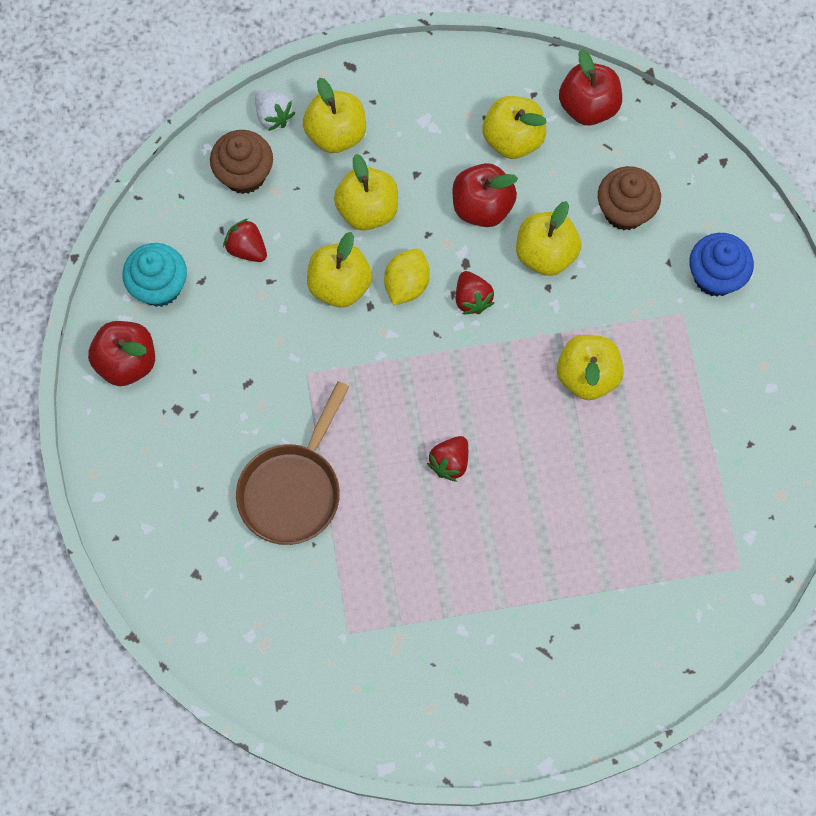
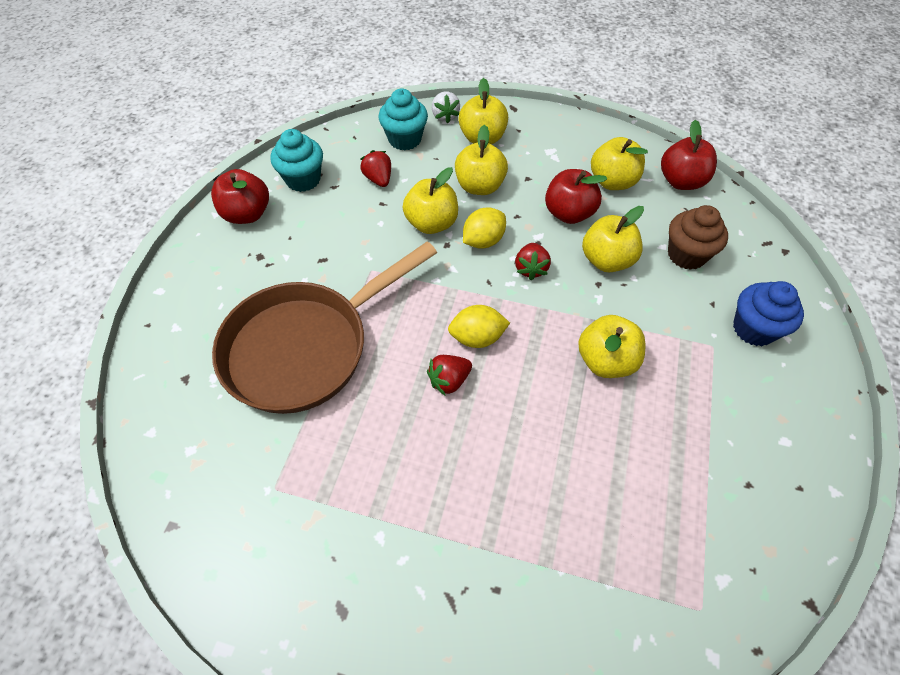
camera: 25 degrees right, 15 degrees down
(244, 174) = (405, 139): brown cupcake -> turquoise cupcake
(293, 489) = (306, 347): brown pan -> brown pan, size x1.51
(455, 404) = (477, 338): none -> yellow lemon

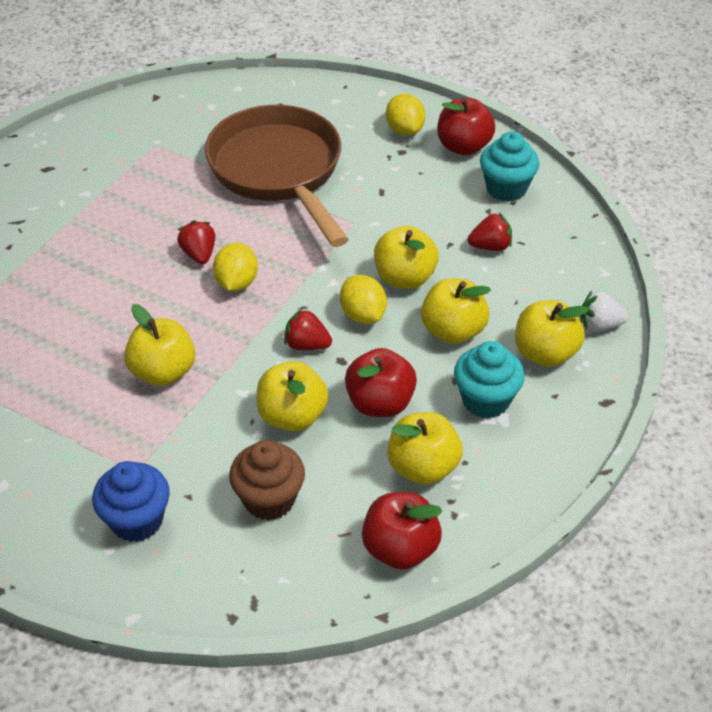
camera: 105 degrees right, 10 degrees down
(225, 260) = (404, 130): none -> yellow lemon
(405, 139) = (558, 279): turquoise cupcake -> turquoise cupcake (485, 400)

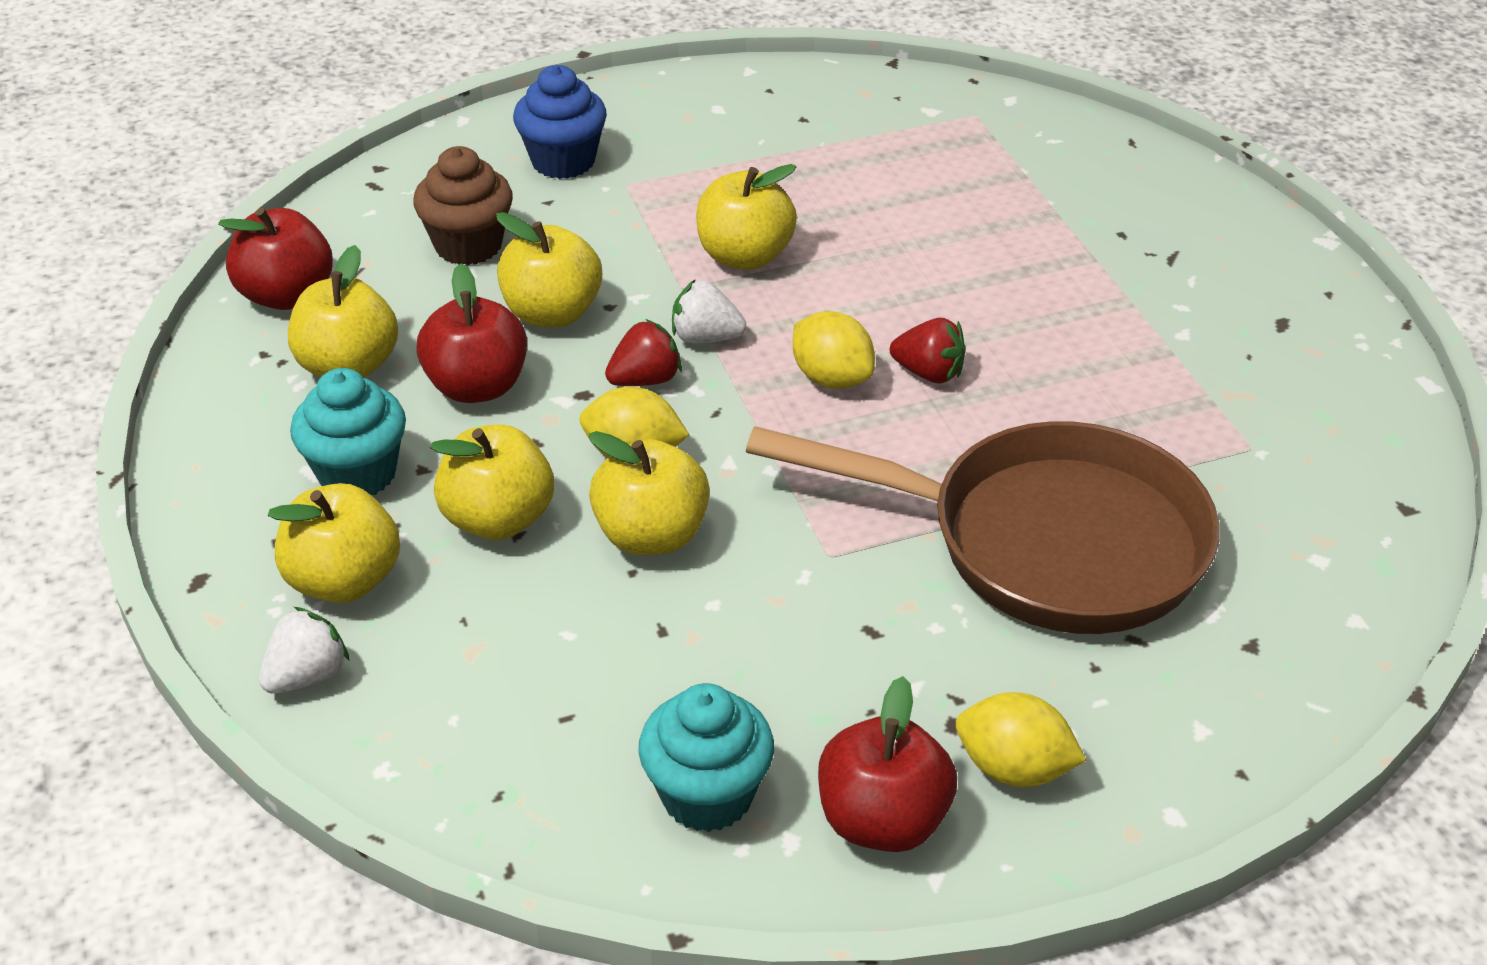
camera: 130 degrees right, 5 degrees down
(251, 344) = (705, 338): none -> white strawberry
(490, 246) = (600, 672): red strawberry -> none

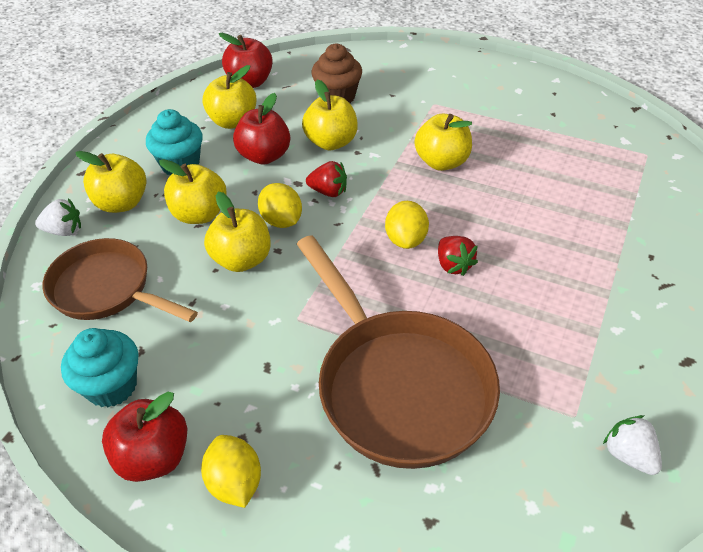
camera: 45 degrees right, 5 degrees up
(511, 698) = (107, 289): none -> brown pan
(563, 161) = (420, 81): blue cupcake -> none
(705, 338) = (377, 188): white strawberry -> white strawberry (629, 455)

